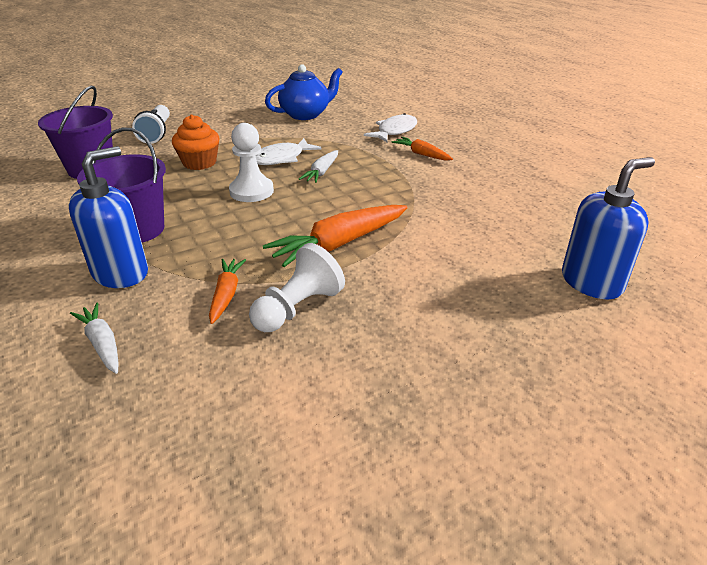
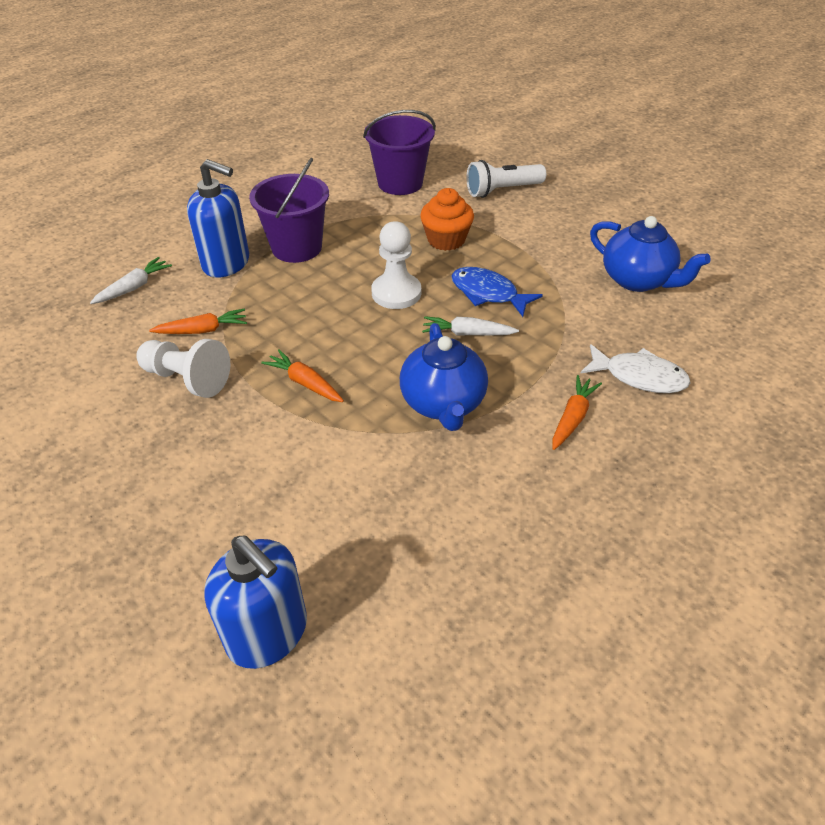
camera: 75 degrees right, 10 degrees up
(281, 158) = (488, 293): white fish -> blue fish
(339, 243) = (305, 383): orange carrot -> orange carrot, size x0.57
(391, 191) = (443, 403): none -> blue teapot

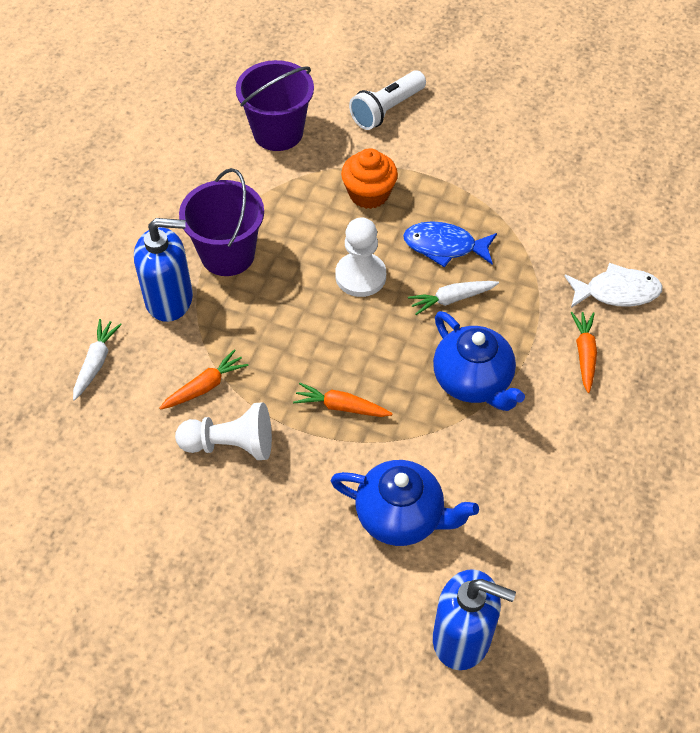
camera: 25 degrees left, 10 degrees up
(637, 280) = (567, 184): blue teapot -> blue teapot (401, 516)

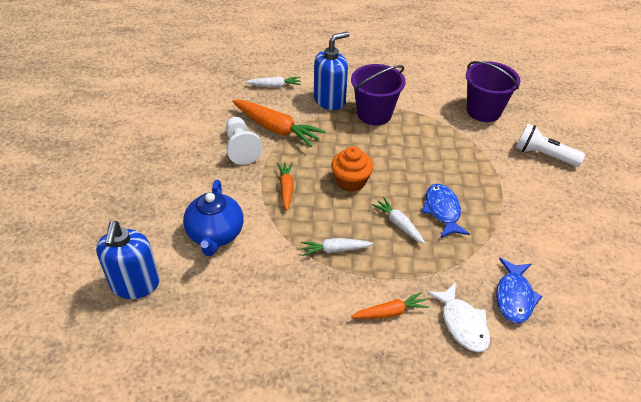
camera: 70 degrees right, 10 degrees down
(169, 299) = (329, 100): blue soap dispenser -> blue soap dispenser turned 105 degrees counterclockwise
(205, 386) = (276, 128): orange carrot -> orange carrot, size x1.76
(360, 276) = (392, 174): white pawn -> none
(369, 194) = (463, 163): orange cupcake -> orange cupcake (350, 181)
(473, 381) = (335, 250): blue teapot -> white carrot
(593, 231) = (514, 297): none -> blue fish

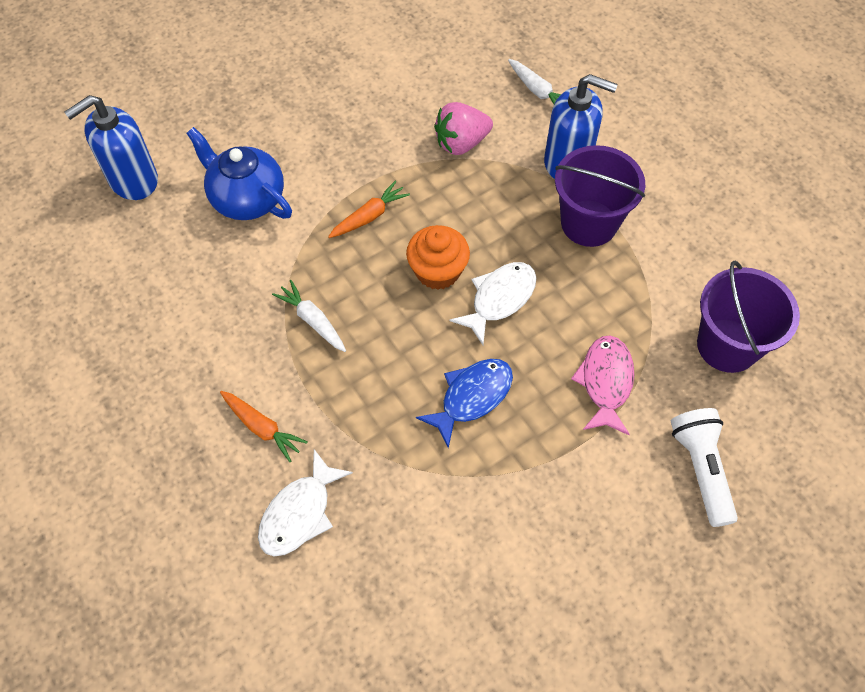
camera: 55 degrees right, 15 degrees up
(215, 234) = (247, 199): blue teapot -> blue teapot turned 75 degrees clockwise
(241, 148) = (396, 133): white pawn -> none
(276, 128) = (461, 143): orange carrot -> pink strawberry
(390, 168) = (499, 299): none -> white fish
(399, 224) = (407, 362): white carrot -> none
(472, 159) = (605, 382): none -> pink fish
(514, 297) = (386, 552): blue fish -> none

